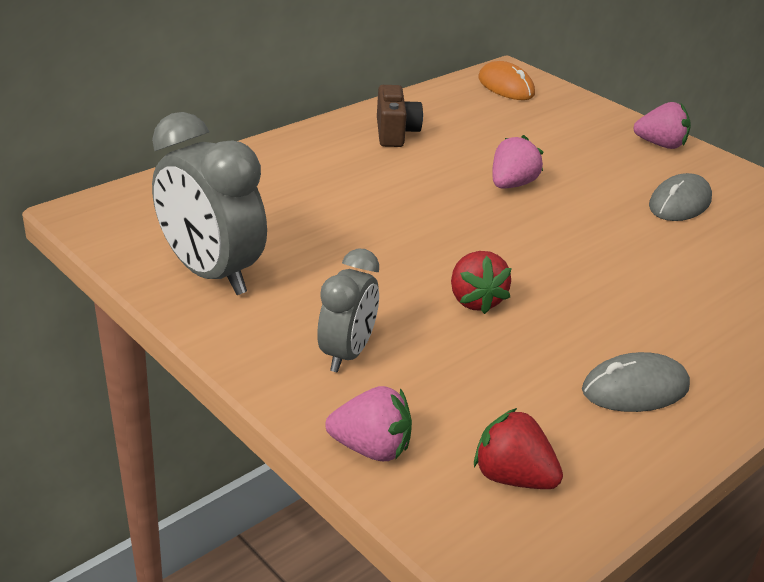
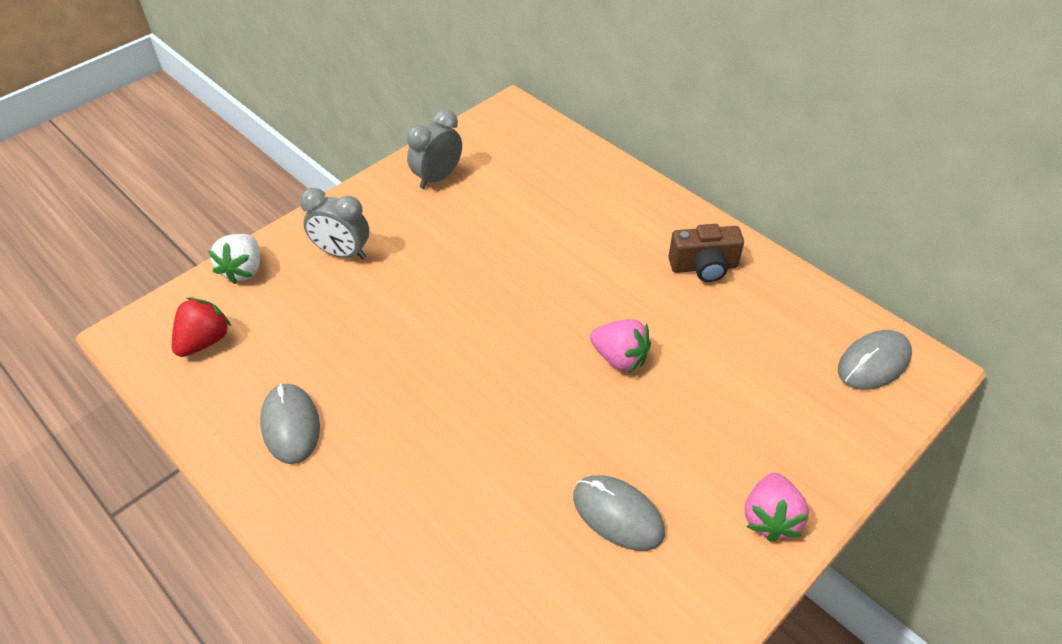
camera: 90 degrees right, 15 degrees up
(211, 274) = (437, 178): grey clock -> grey clock, size x0.61
(371, 448) = (243, 270): pink strawberry -> white strawberry
(475, 300) = (411, 325): red strawberry -> none
(506, 86) = (873, 363): orange mouse -> grey mouse

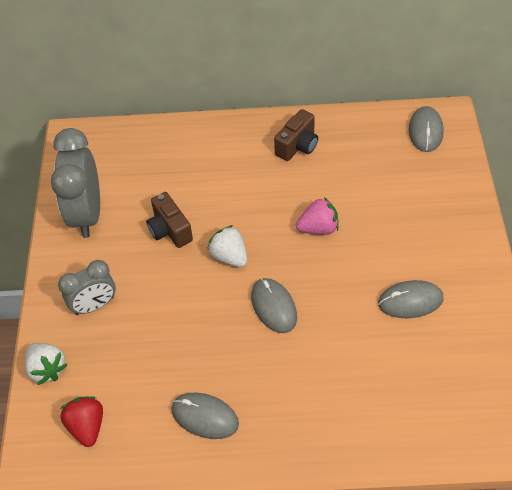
camera: 45 degrees left, 5 degrees up
(437, 178) = (87, 214): grey clock -> grey clock, size x1.63
(478, 389) = (273, 306): none -> grey mouse
(483, 244) = (170, 230): none -> brown camera
(502, 310) = (229, 256): none -> white strawberry
(770, 518) = (468, 242): pink strawberry -> none

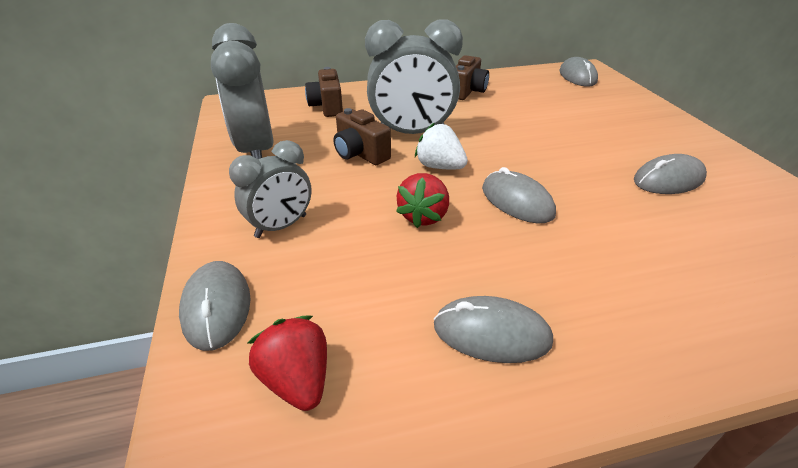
camera: 15 degrees left, 15 degrees down
(47, 369) = (217, 307): white strawberry -> grey mouse
(157, 155) = (327, 106): none -> brown camera
(197, 311) = (423, 216): none -> red strawberry
(221, 208) = (412, 134): none -> grey clock
(318, 228) = (524, 138): pink strawberry -> none

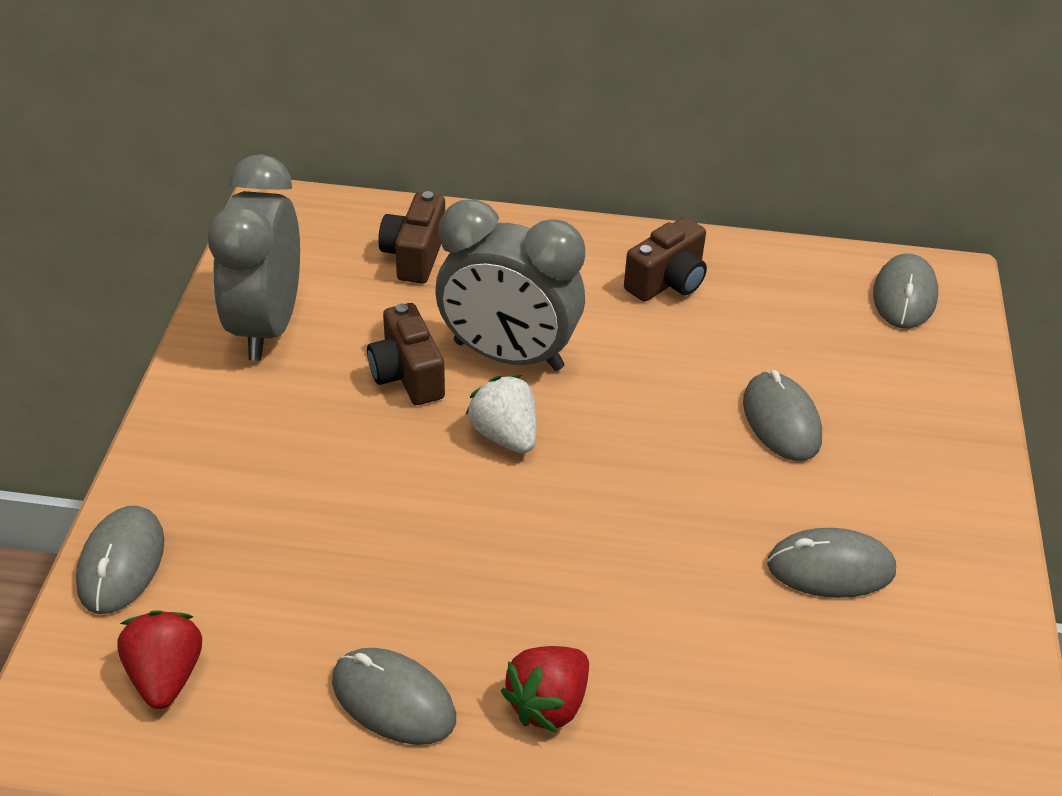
camera: 20 degrees right, 5 degrees up
(281, 226) = (238, 473): grey clock -> none
(423, 216) = (424, 515): red strawberry -> red strawberry (548, 703)
(517, 201) = (568, 532): grey mouse -> grey mouse (781, 420)

